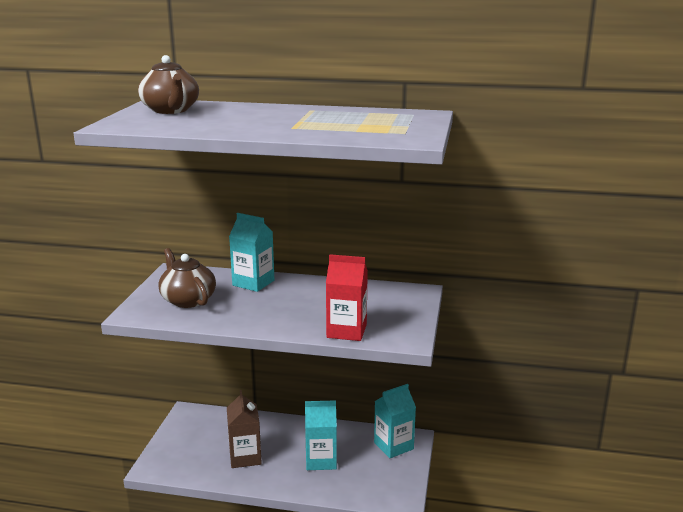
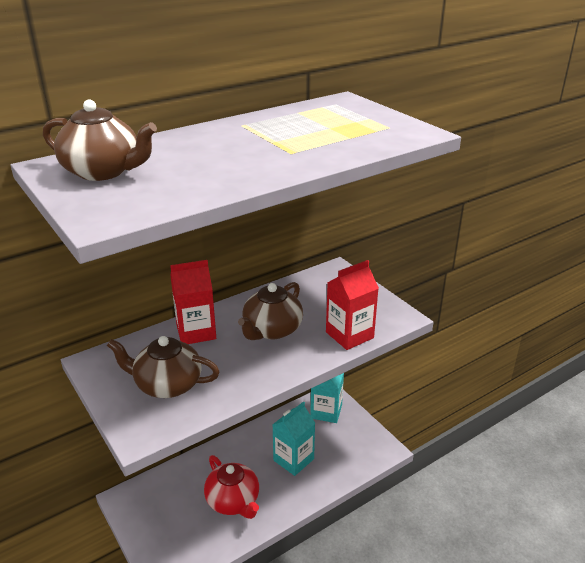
camera: 45 degrees left, 10 degrees up
(245, 457) = (233, 501): brown carton -> red teapot
(253, 283) = (196, 332): turquoise carton -> red carton
(300, 303) = (272, 330): none -> brown teapot

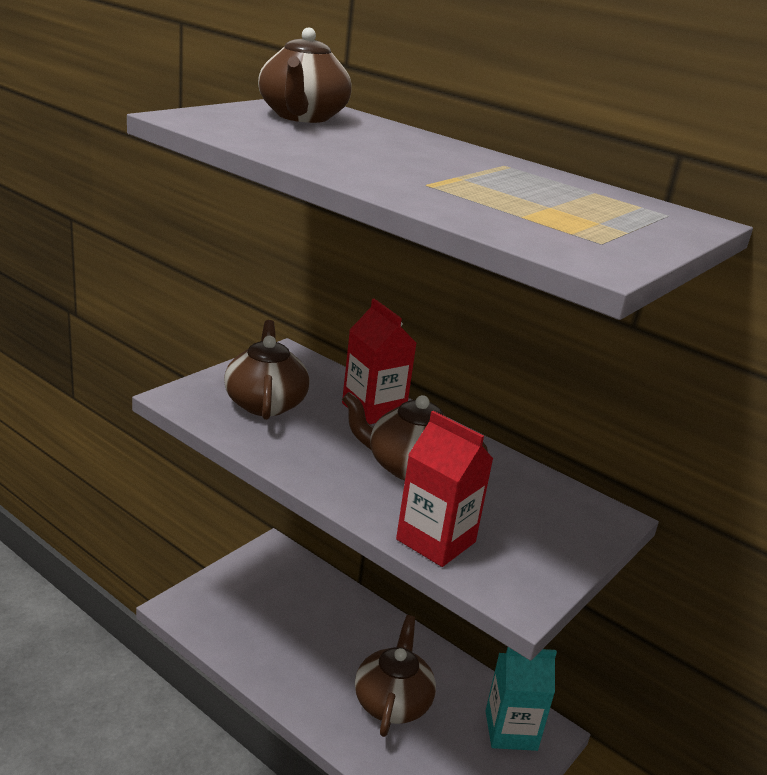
camera: 70 degrees right, 5 degrees down
(233, 501) = (298, 647): red teapot -> none
(293, 459) = (392, 702): turquoise carton -> brown teapot

